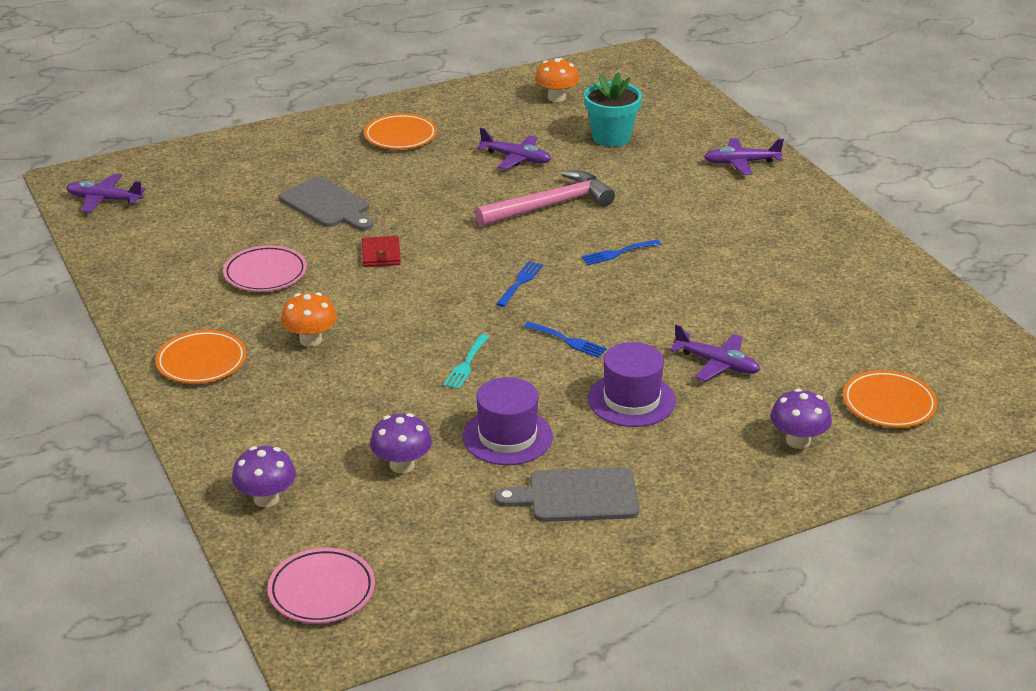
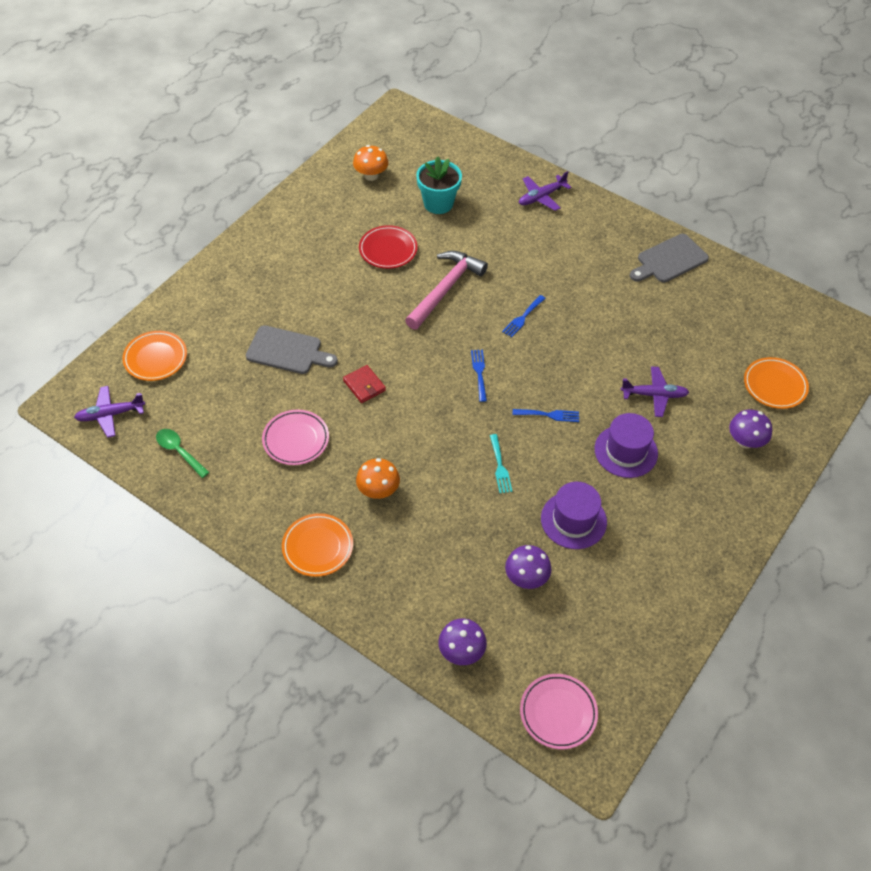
camera: 30 degrees left, 20 degrees up
(141, 246) = (179, 452): none -> green spoon
(400, 136) = (287, 258): orange plate -> orange plate (155, 358)
(516, 158) = (388, 250): purple plane -> red plate
(576, 496) = (652, 551): grey cutting board -> grey cutting board (669, 260)

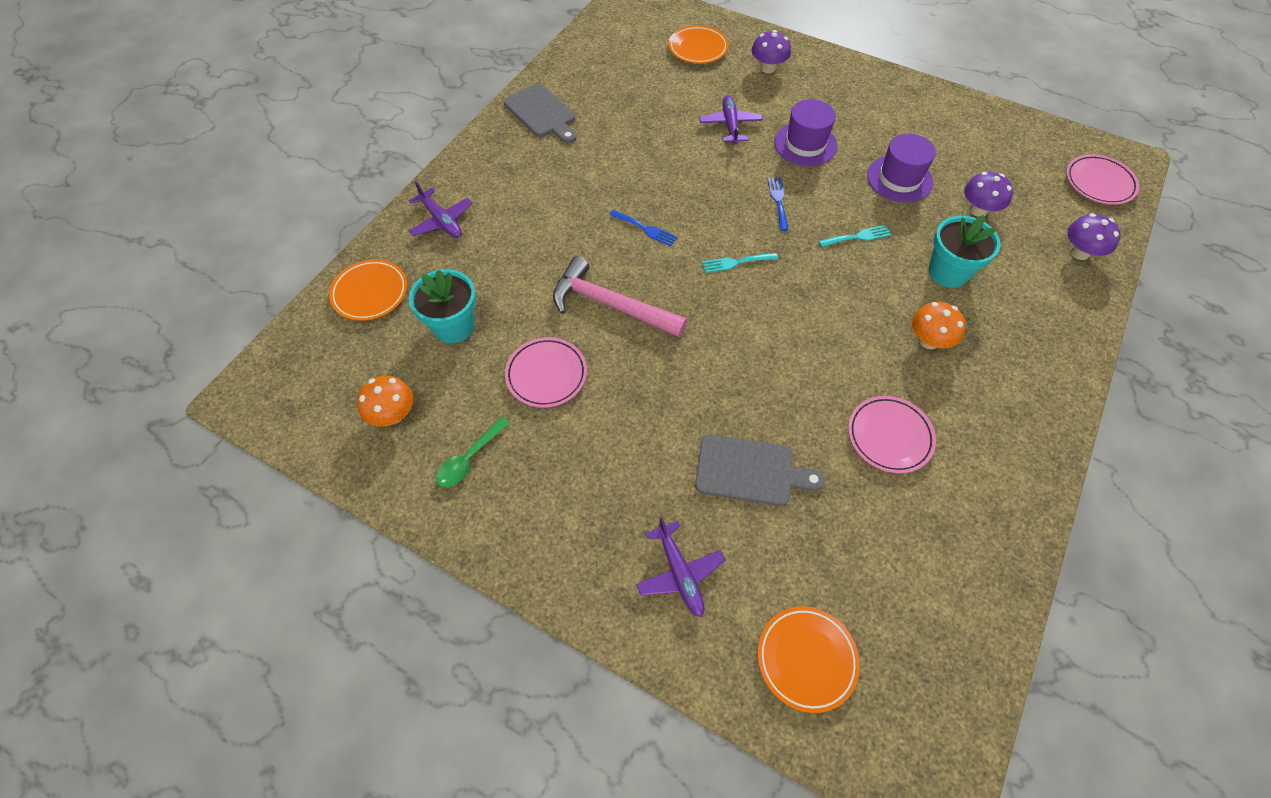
camera: 95 degrees left, 5 degrees up
(110, 415) = (930, 703): purple plane -> purple plane (679, 573)
(179, 452) = (957, 579): green spoon -> green spoon (469, 458)
(287, 351) = (750, 471): grey cutting board -> grey cutting board turned 90 degrees clockwise
(318, 547) = (1025, 389): orange plate -> orange plate (370, 293)
(364, 385) = (784, 373): red wallet -> none
(388, 250) = (546, 375): red plate -> pink plate
(450, 527) = (948, 272): none -> turquoise flower pot
(479, 373) = (736, 262): blue fork -> turquoise fork

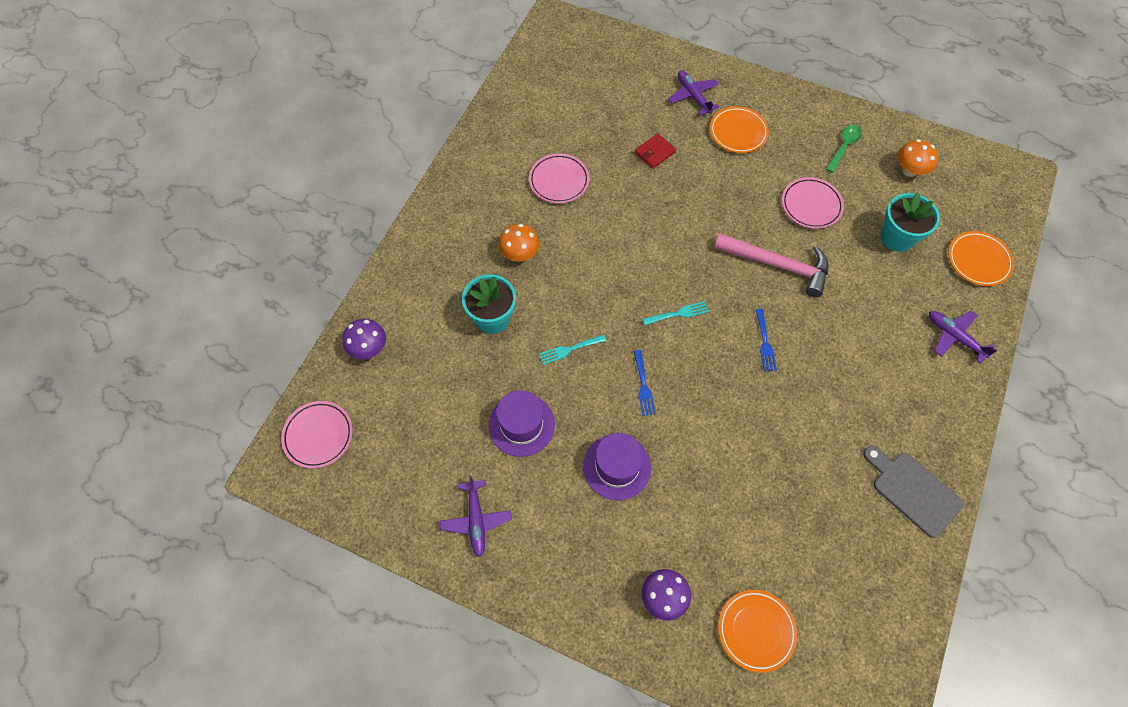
camera: 175 degrees right, 5 degrees up
(645, 229) = (765, 343): blue fork -> blue fork turned 120 degrees counterclockwise
(730, 125) = (700, 490): purple plane -> purple plane (476, 520)
(750, 471) = (655, 153): grey cutting board -> red wallet
(806, 659) = (617, 63): orange plate -> orange plate (738, 132)
(978, 210) = (450, 390): purple mushroom -> none

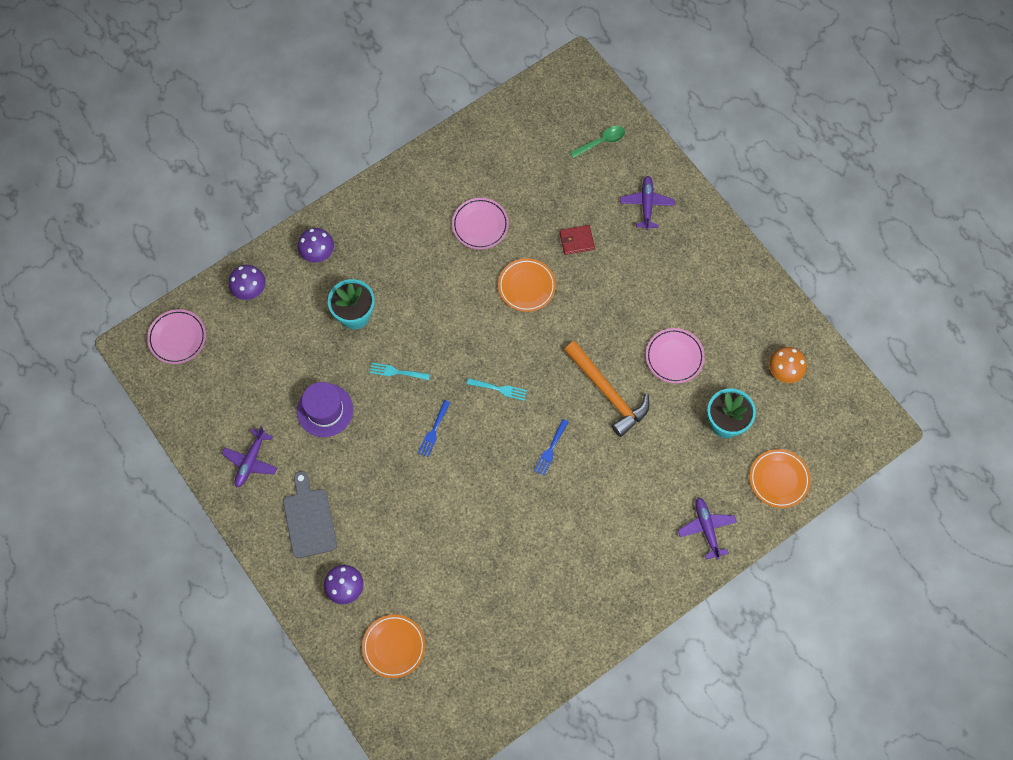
camera: 30 degrees right, 5 degrees up
(418, 280) = (318, 253): none -> purple mushroom
(520, 254) = (408, 273): orange mushroom -> none
(617, 467) = (373, 480): purple hat -> none
(738, 132) = (661, 259): orange plate -> orange plate (526, 286)
(778, 265) = (608, 393): pink hammer -> orange hammer
(844, 147) = (743, 320): green spoon -> green spoon (601, 142)
(913, 490) = (580, 621): grey cutting board -> grey cutting board (309, 519)

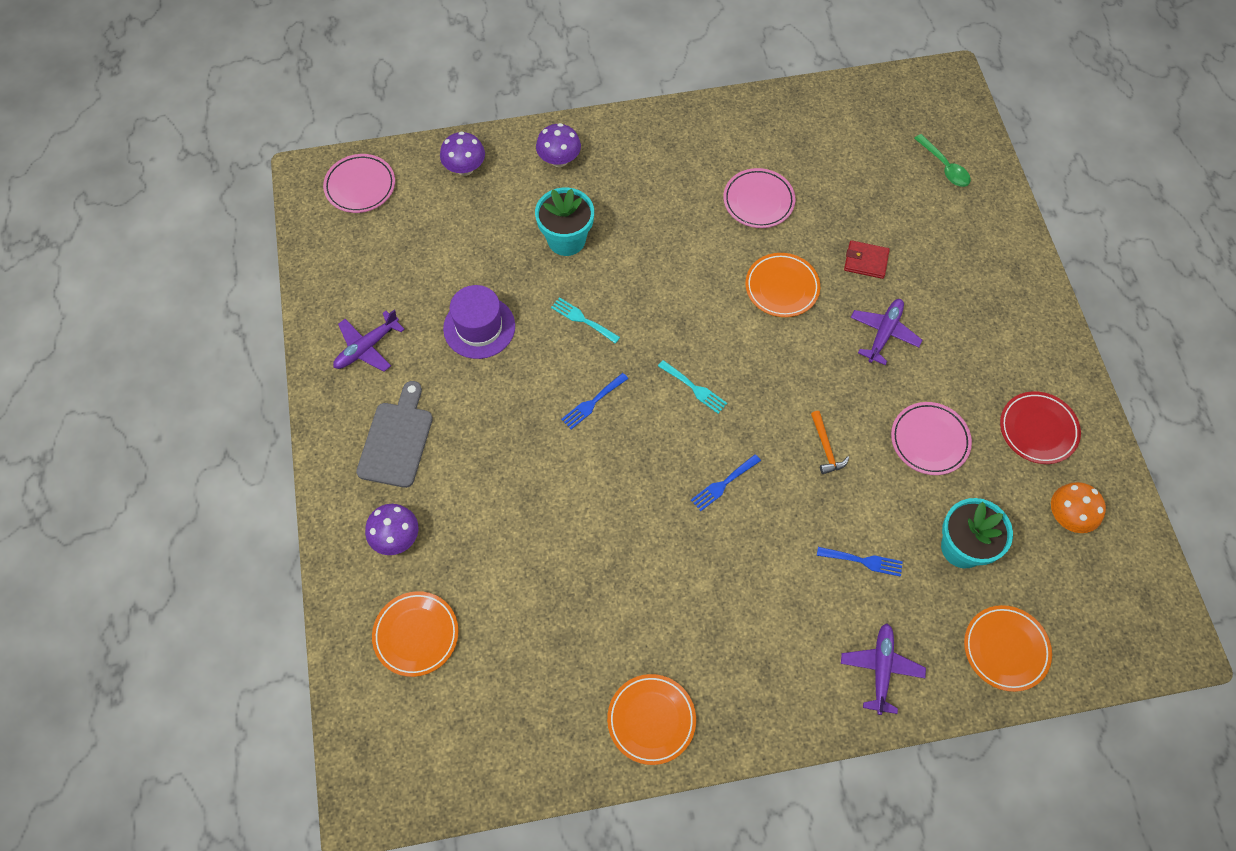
camera: 25 degrees right, 5 degrees down
(575, 629) = (651, 720): none -> orange plate
(601, 142) = (944, 167): green spoon -> green spoon turned 60 degrees clockwise
(608, 393) = (826, 448): orange hammer -> orange hammer, size x0.46
(646, 204) = (970, 254): purple plane -> purple plane (884, 333)
(666, 461) = (863, 561): none -> blue fork
(742, 318) = (1038, 430): none -> red plate

